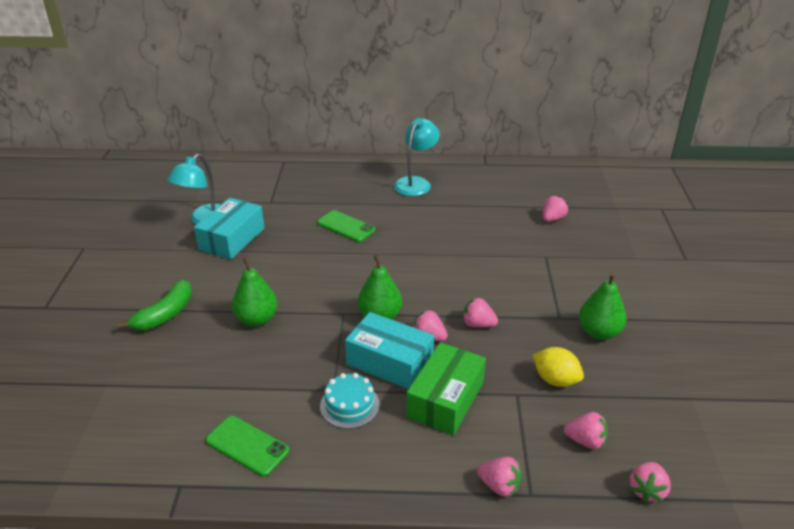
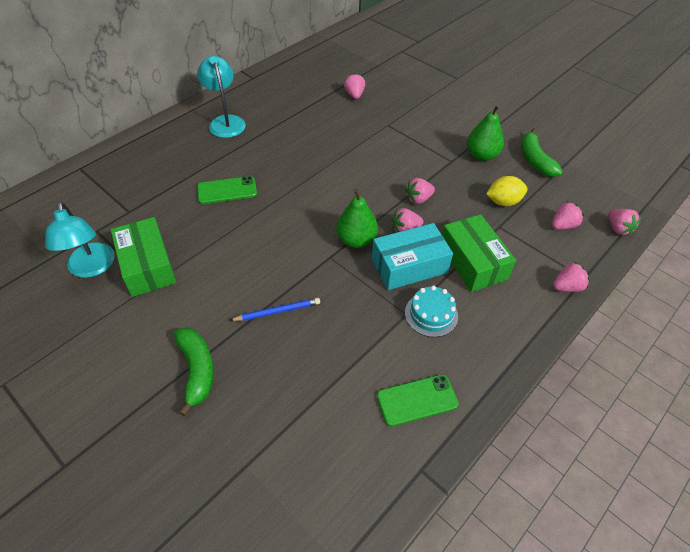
camera: 50 degrees left, 15 degrees up
(232, 239) = (147, 266): turquoise box -> green box
(257, 319) = (277, 311): green pear -> blue pencil
(653, 372) = (535, 160): none -> green banana

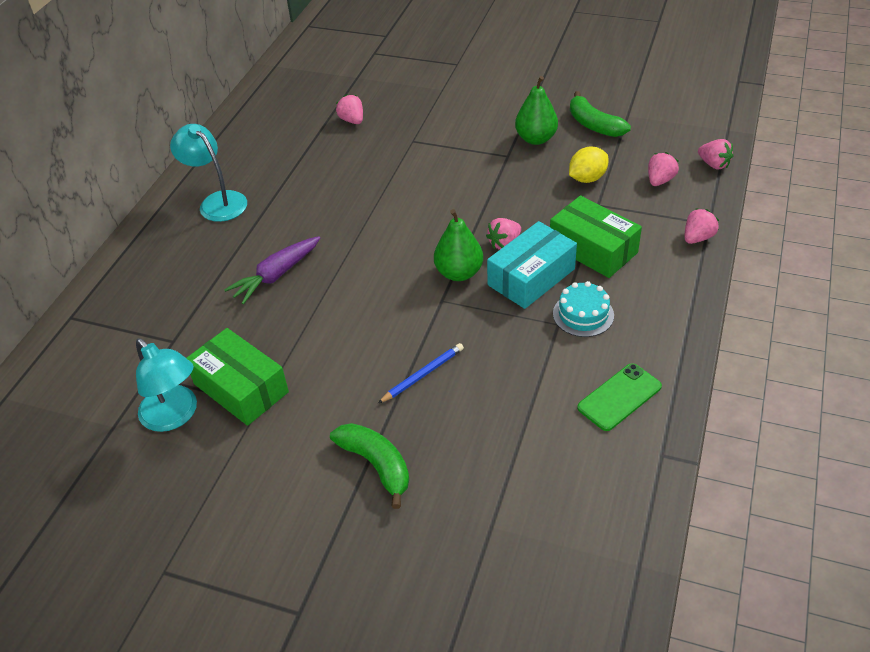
camera: 20 degrees left, 5 degrees down
(227, 190) = (276, 276): green phone -> purple carrot
(418, 199) = (497, 207): pink strawberry -> none

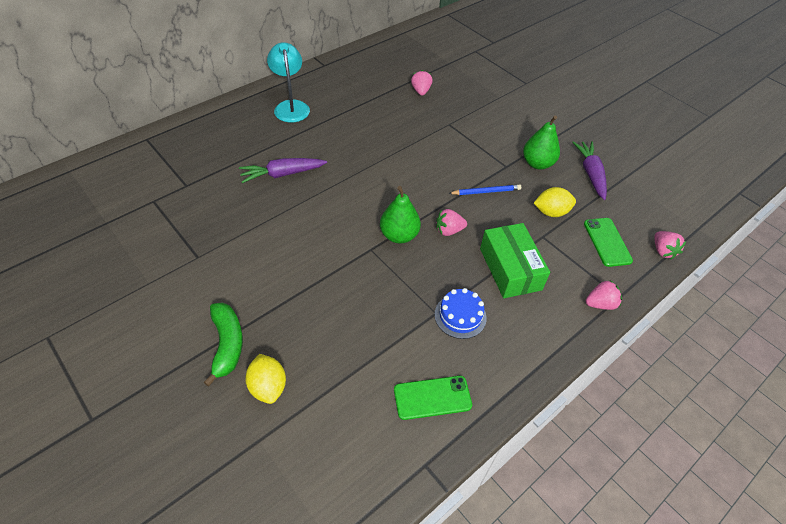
camera: 25 degrees right, 5 degrees up
(175, 416) = (144, 236): turquoise lamp -> none
(241, 388) = (195, 239): green box -> none
(423, 375) = (312, 297): blue pencil -> blue pencil (486, 192)
(456, 477) = (268, 387): none -> yellow lemon
(531, 277) = (447, 266): turquoise box -> none
(583, 314) = (460, 316): turquoise cake -> blue cake
(594, 125) = (590, 173): green banana -> purple carrot
(660, 180) = (607, 242): pink strawberry -> green phone

